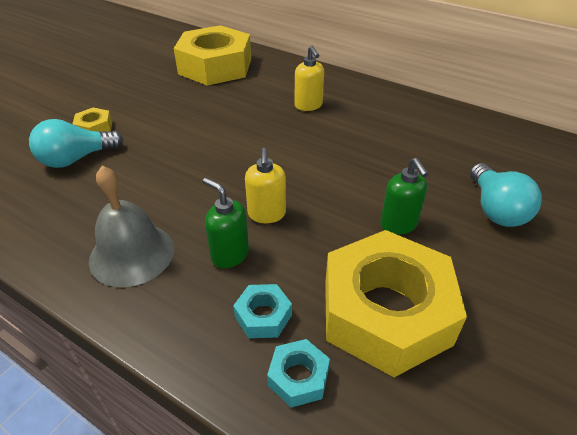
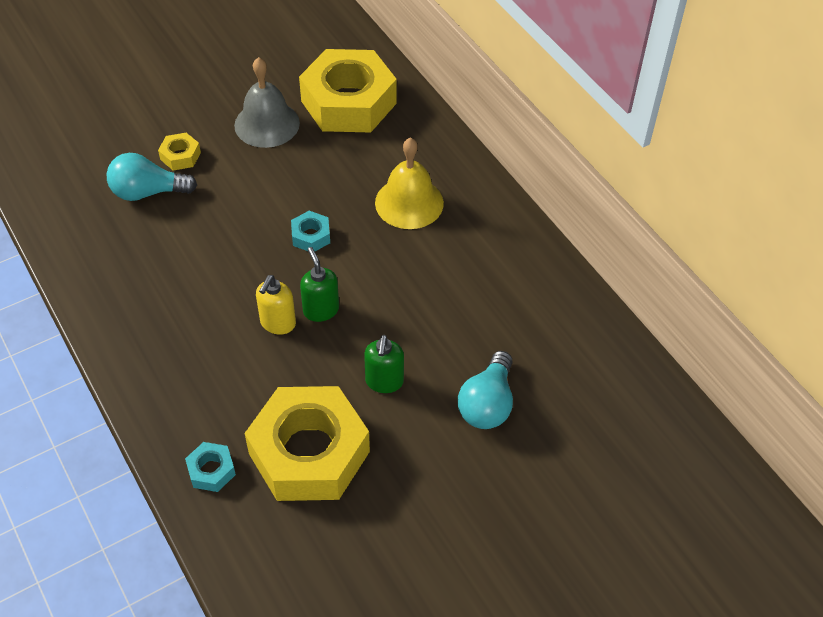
camera: 25 degrees right, 10 degrees up
(132, 254) = (148, 318): grey bell -> grey bell (267, 124)
(229, 255) = (223, 351): green soap dispenser -> green soap dispenser (321, 310)
(263, 316) = (216, 415): turquoise nut -> turquoise nut (311, 236)
(308, 106) = (409, 202): yellow soap dispenser -> yellow bell

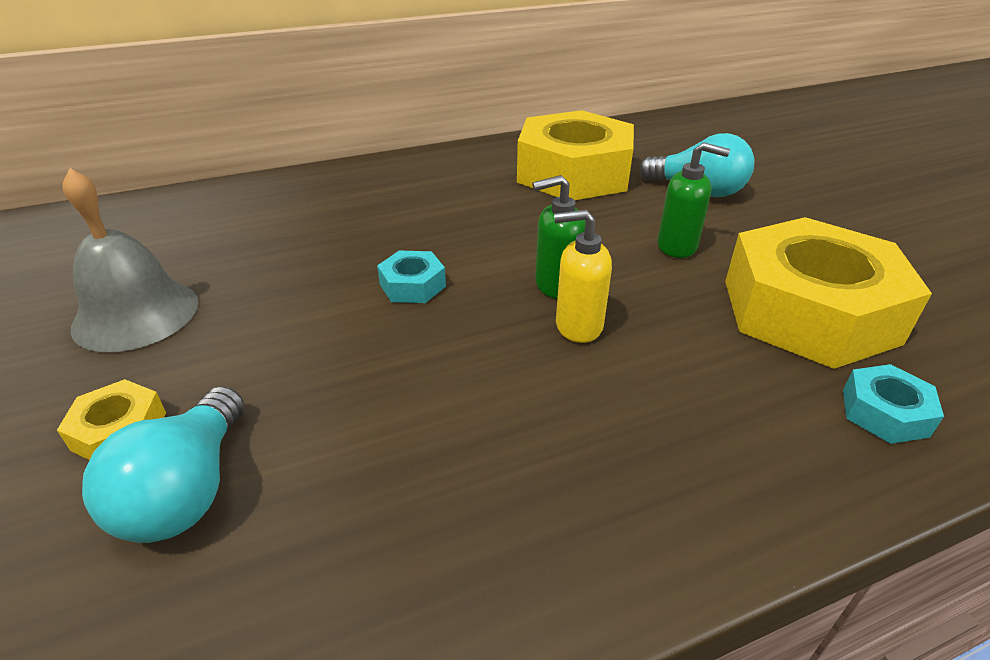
camera: 80 degrees left, 15 degrees down
(278, 323) = (578, 326): yellow soap dispenser -> yellow soap dispenser turned 150 degrees clockwise
(348, 102) = (165, 237): yellow nut -> yellow nut (573, 173)
(409, 202) = (388, 209): yellow bell -> none

